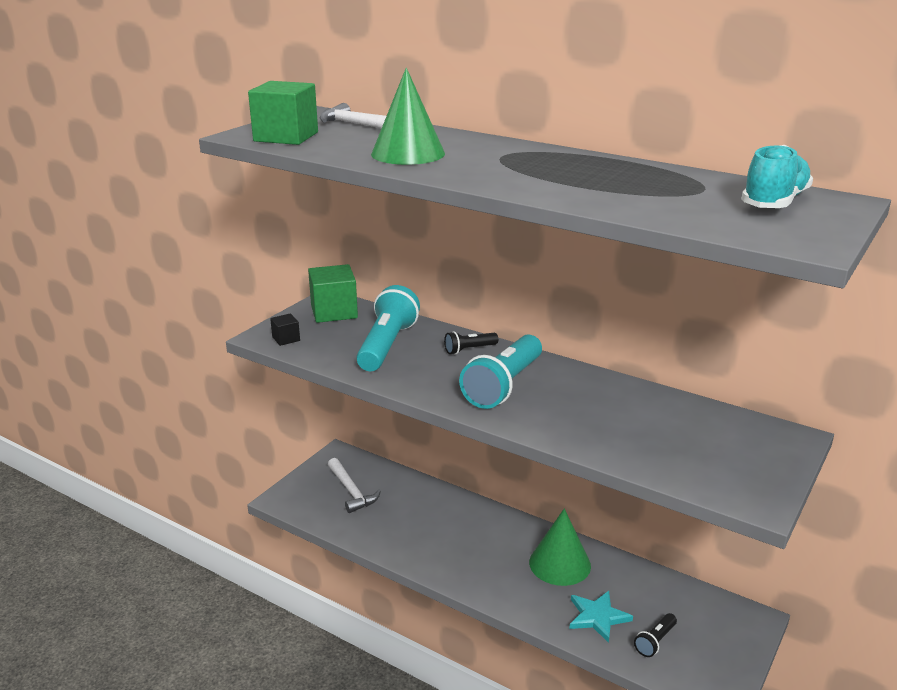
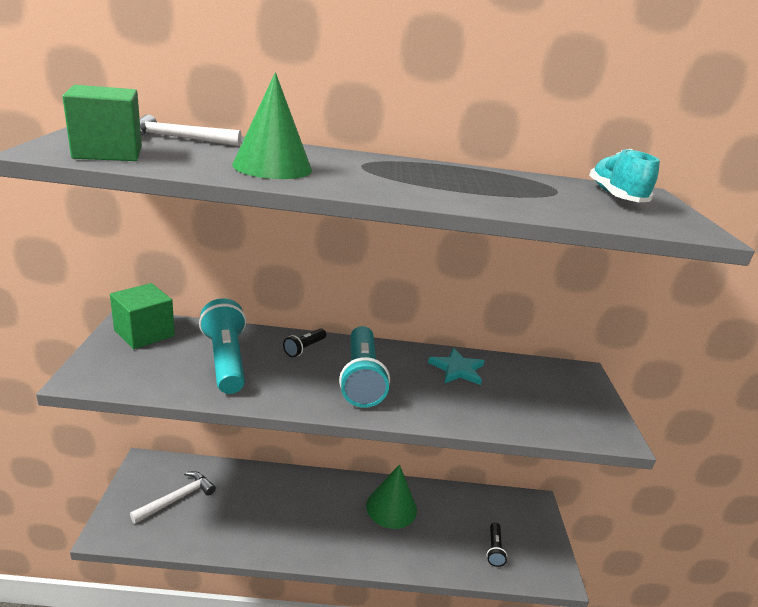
camera: 35 degrees left, 0 degrees up
(286, 339) = (111, 375): black cube -> none
(351, 491) = (177, 498): white hammer -> white hammer turned 75 degrees counterclockwise
(597, 617) = (445, 545): turquoise star -> turquoise star (457, 369)

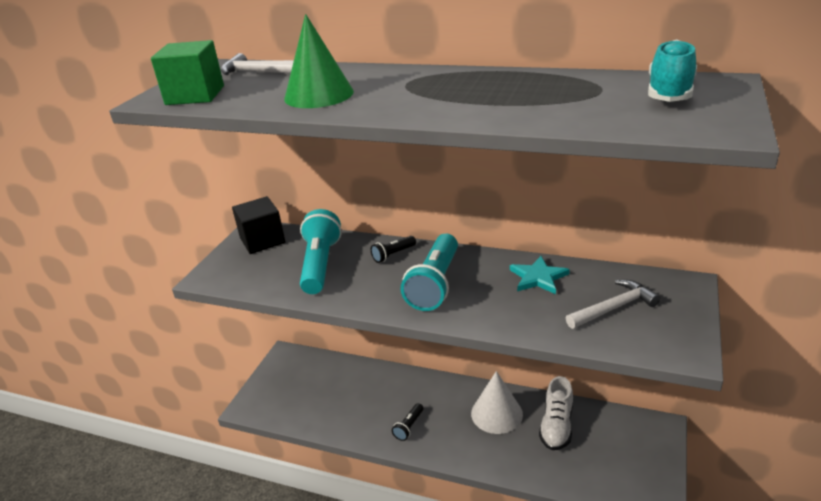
camera: 25 degrees right, 5 degrees up
(144, 333) = (262, 240): green cube -> black cube
(177, 498) = (305, 386): white hammer -> white hammer (613, 308)
(391, 507) = (496, 413): green cone -> white cone
(450, 513) = (556, 426): none -> white shoe
(494, 549) = (593, 466): black flashlight -> black flashlight (409, 427)

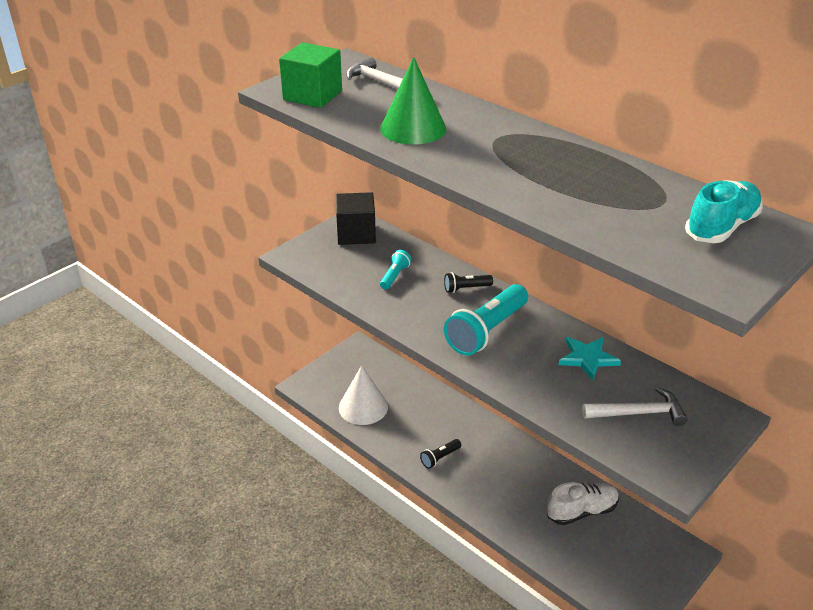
camera: 20 degrees right, 5 degrees up
(320, 264) = (395, 276): turquoise flashlight -> turquoise flashlight, size x0.48
(496, 413) = (530, 477): white cone -> white cone (363, 407)
(556, 426) = (581, 511): white shoe -> white shoe turned 150 degrees counterclockwise

